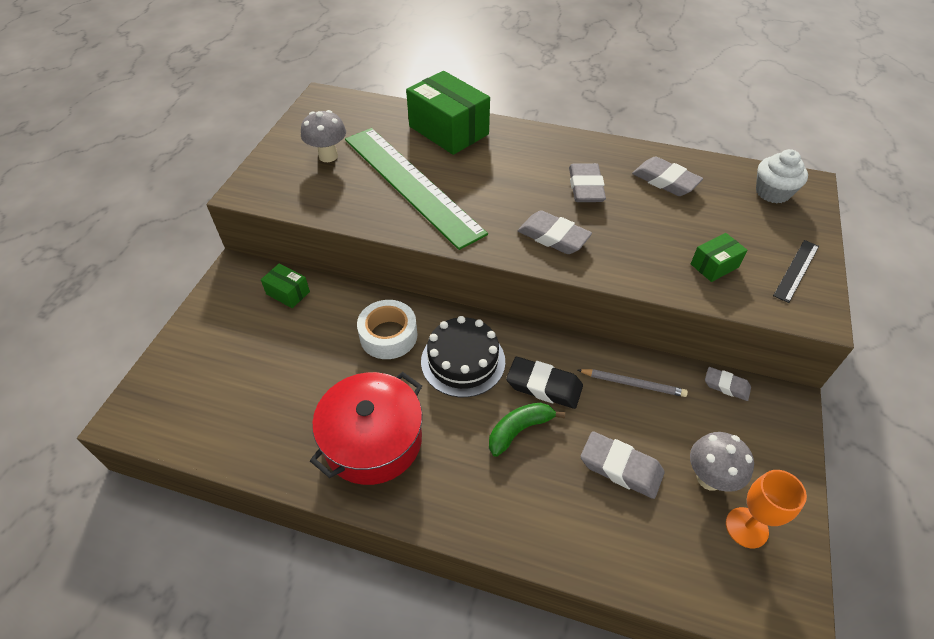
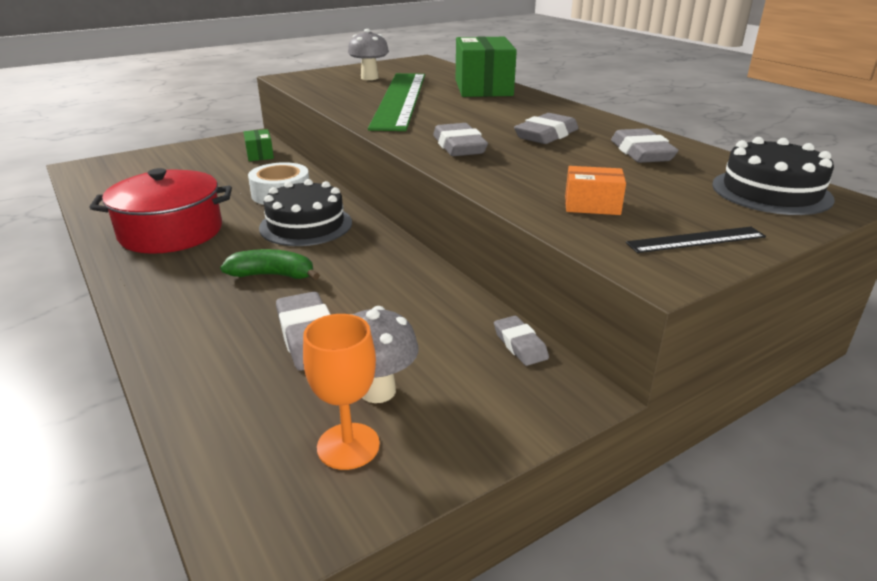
camera: 40 degrees right, 20 degrees down
(544, 386) = (340, 263): black eraser -> none
(632, 384) = (421, 298): grey pencil -> none
(714, 265) = (592, 205): green box -> orange box
(772, 192) = (771, 192): white cupcake -> black cake

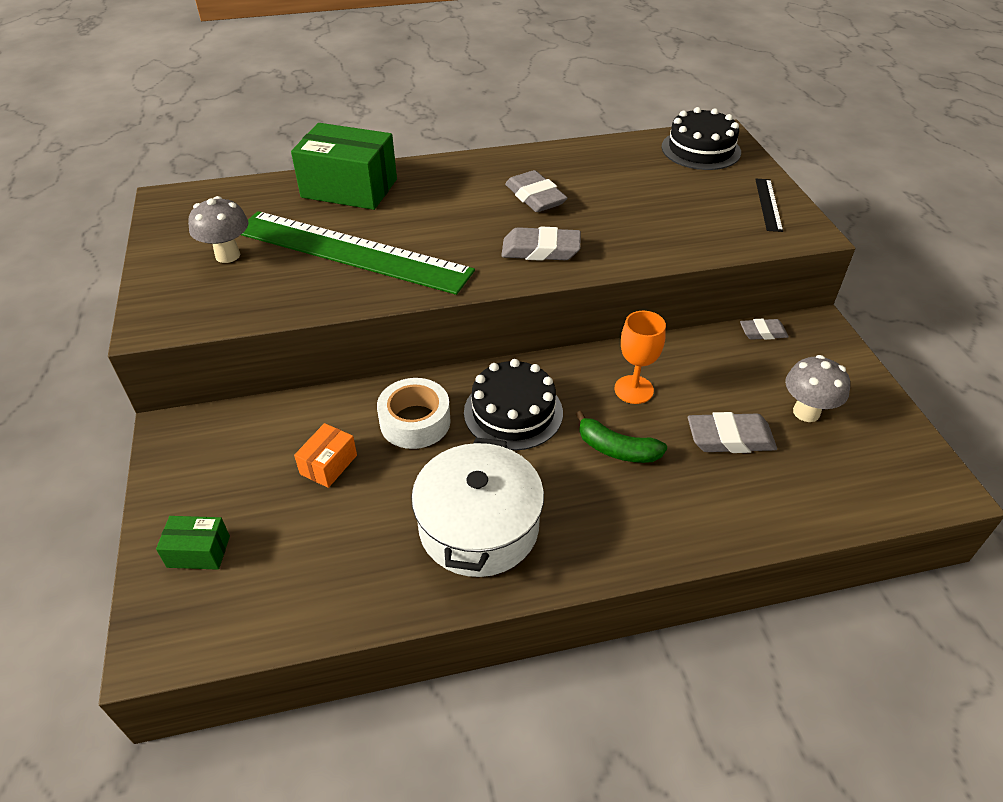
camera: 70 degrees left, 15 degrees up
(171, 232) = (479, 527): red pot -> white pot
(259, 155) = (260, 427): green box -> green box (198, 552)
(273, 275) = (617, 449): green banana -> green banana turned 90 degrees counterclockwise
(348, 446) = (862, 436): orange goblet -> orange goblet (634, 389)
(592, 205) = (701, 224): orange box -> orange box (328, 464)
(641, 153) = (603, 168): grey eraser -> none

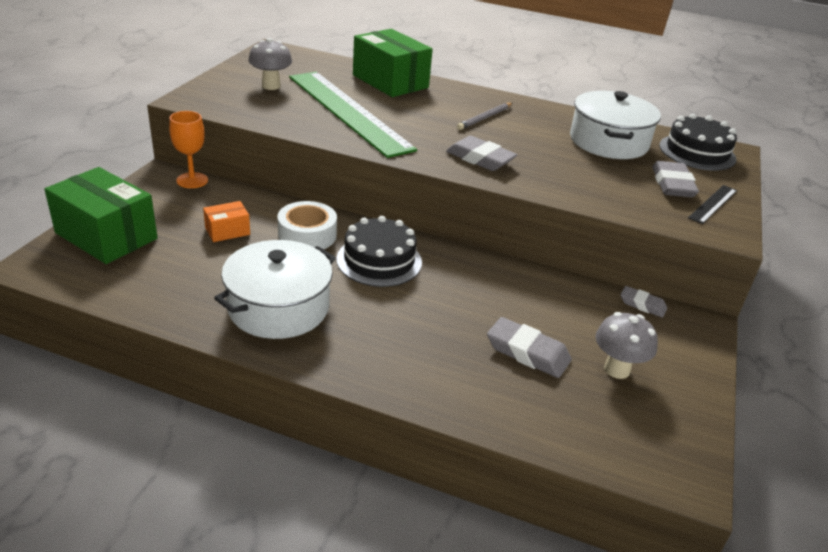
camera: 30 degrees right, 10 degrees down
(198, 552) = (106, 236): green box -> green box, size x2.09
(491, 194) = (485, 118): none -> grey pencil
(535, 197) = (516, 131): grey eraser -> grey eraser (672, 184)
(617, 449) = (428, 315): green banana -> none
(623, 172) = (608, 142): none -> white pot
(634, 389) = (485, 289): orange goblet -> orange goblet (192, 180)

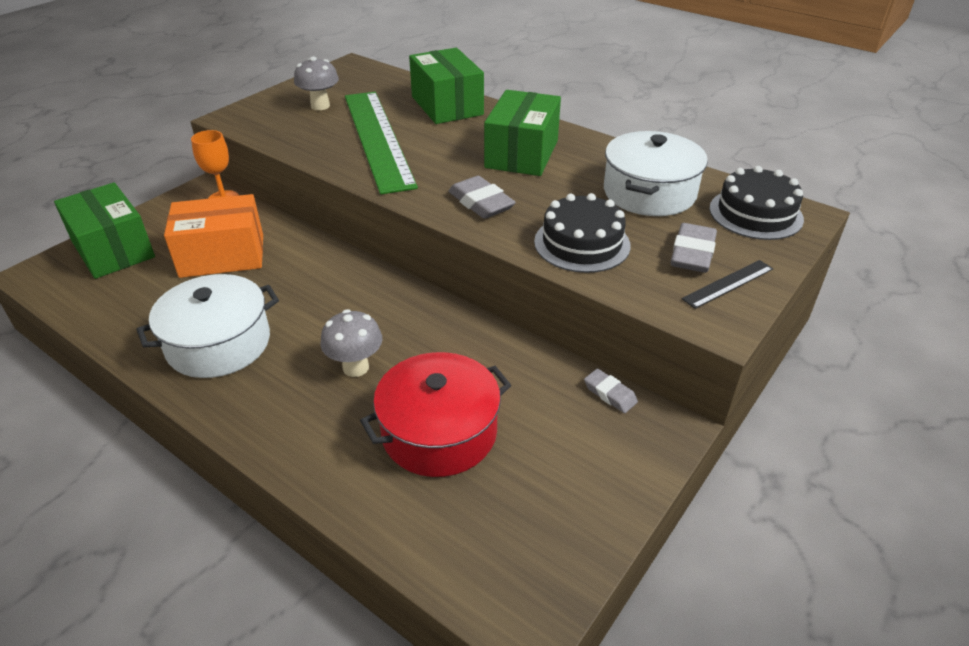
camera: 20 degrees right, 5 degrees up
(227, 231) = (222, 256): orange box -> orange box, size x2.09
(307, 235) = (295, 268): white tape -> none
(379, 260) = (348, 304): black cake -> black cake (582, 243)
(485, 118) = (521, 154): grey pencil -> green box
(527, 352) = (439, 432): grey eraser -> red pot
(617, 369) = (528, 469): grey mushroom -> grey mushroom (356, 367)

